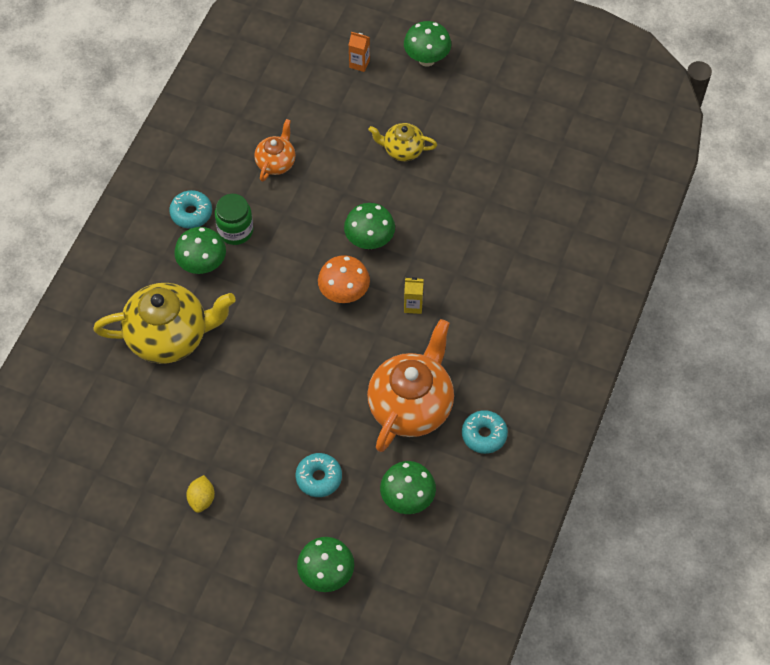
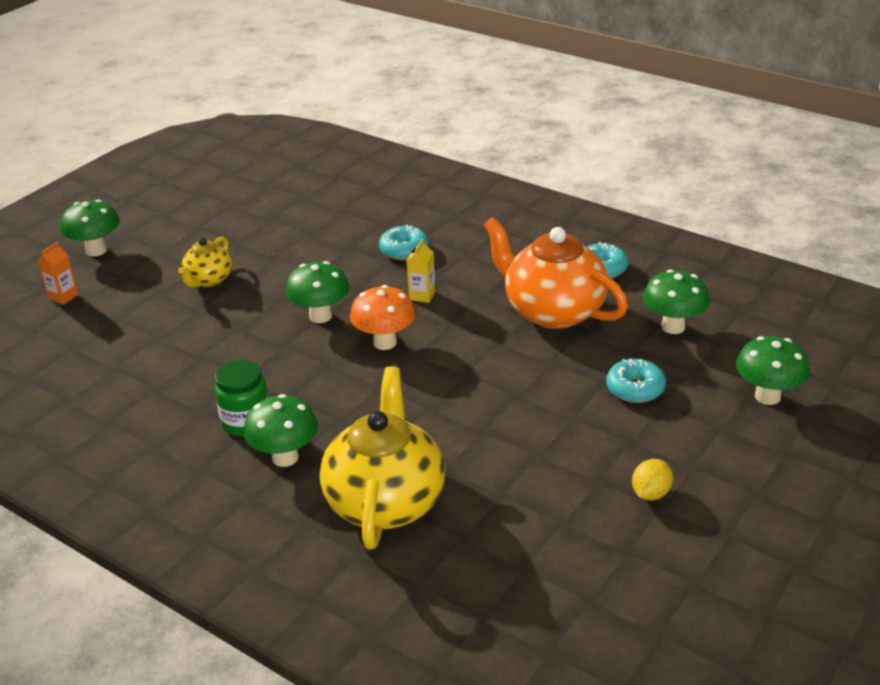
camera: 75 degrees left, 25 degrees down
(191, 213) = (194, 460): turquoise donut -> turquoise donut (404, 250)
(202, 499) = (650, 493): yellow lemon -> yellow lemon turned 75 degrees counterclockwise
(276, 162) = (162, 376): orange teapot -> none

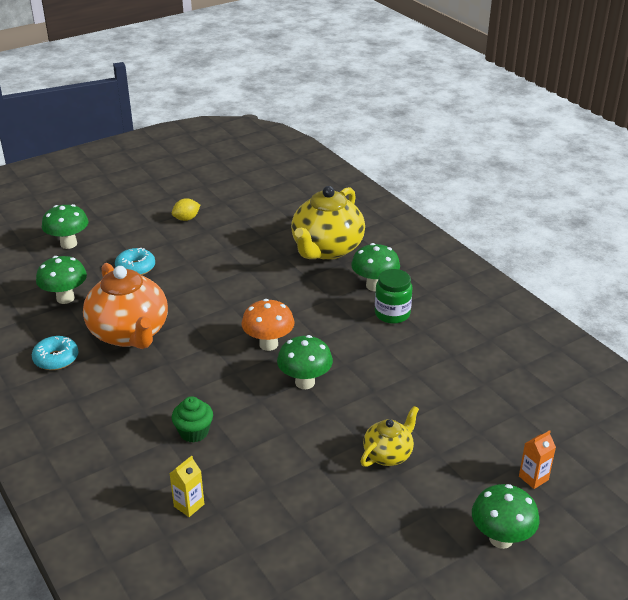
camera: 160 degrees left, 0 degrees up
(404, 250) = (194, 432): turquoise donut -> green cupcake
(422, 295) = (213, 377): yellow carton -> yellow carton (189, 505)

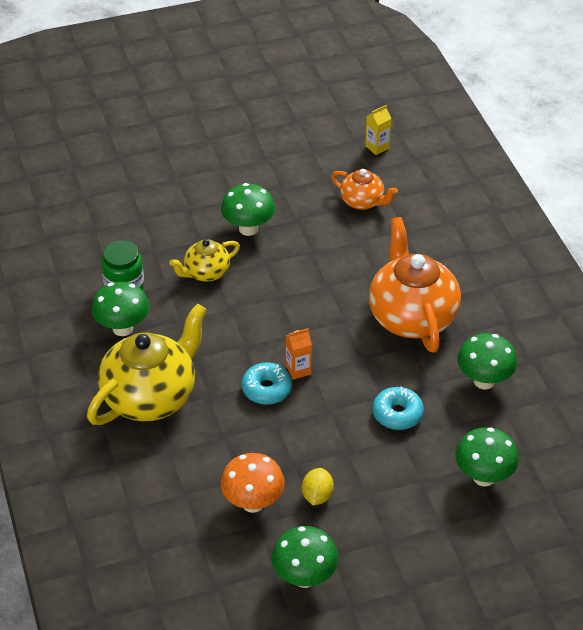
camera: 165 degrees left, 10 degrees up
(56, 359) = (490, 300): turquoise donut -> turquoise donut (266, 389)
(186, 219) = (317, 496): yellow lemon -> yellow lemon turned 60 degrees counterclockwise
(194, 432) = (362, 202): green cupcake -> orange teapot
(268, 344) = (269, 276): orange mushroom -> orange mushroom (253, 503)
(388, 454) = (205, 155): yellow teapot -> yellow teapot (206, 273)
(501, 539) = (156, 87): green mushroom -> green mushroom (304, 577)
(533, 478) = (102, 118): orange carton -> orange carton (298, 370)

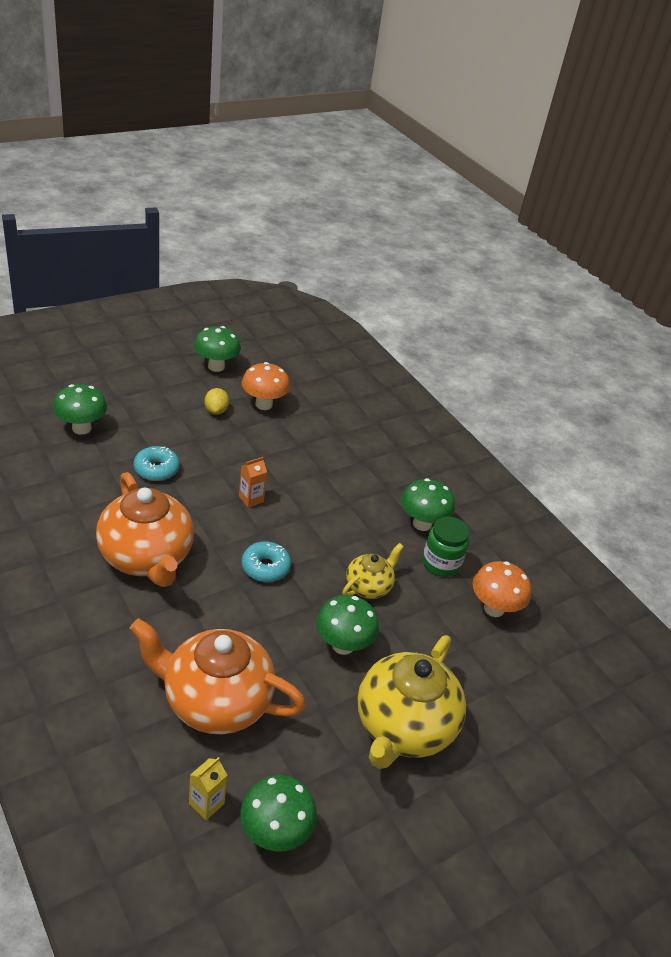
camera: 160 degrees right, 5 degrees down
(96, 244) = (494, 608): none -> orange mushroom
(151, 397) = (370, 469): yellow teapot -> yellow teapot (403, 727)
(266, 389) = (275, 481): turquoise donut -> turquoise donut (265, 567)
(362, 202) = (215, 701): orange teapot -> orange teapot, size x1.92
(484, 381) = (74, 501): green mushroom -> green mushroom (275, 833)

